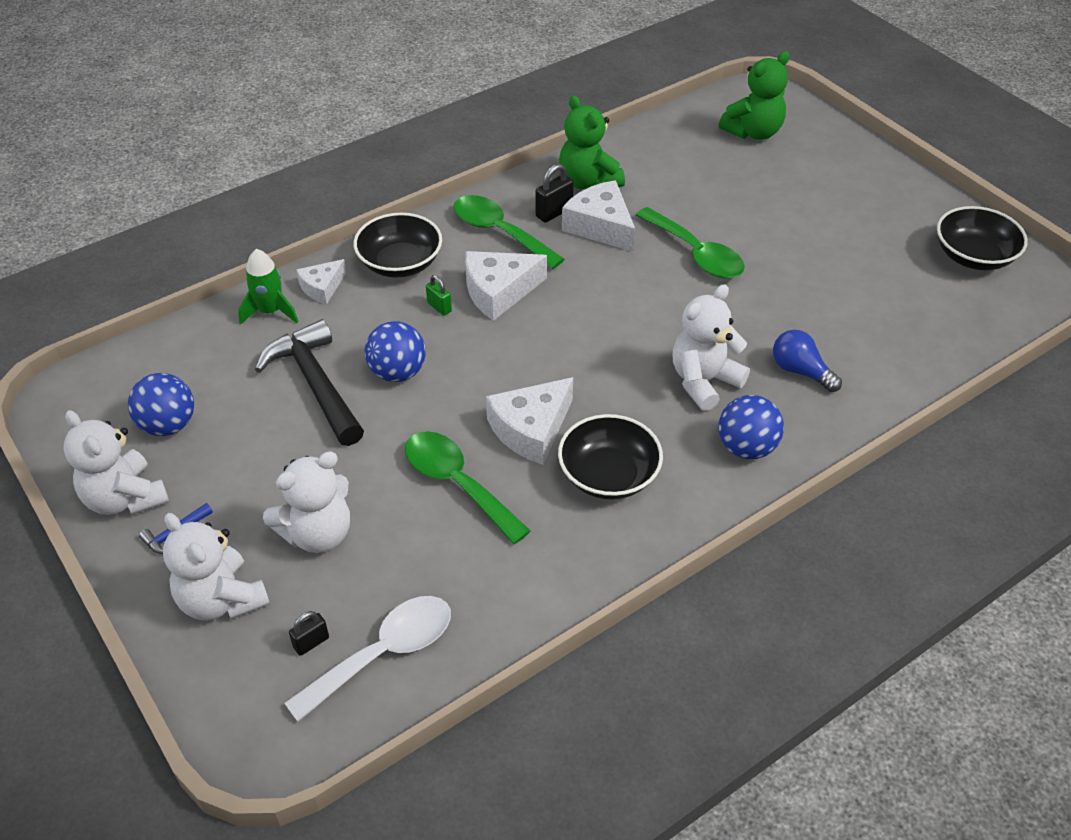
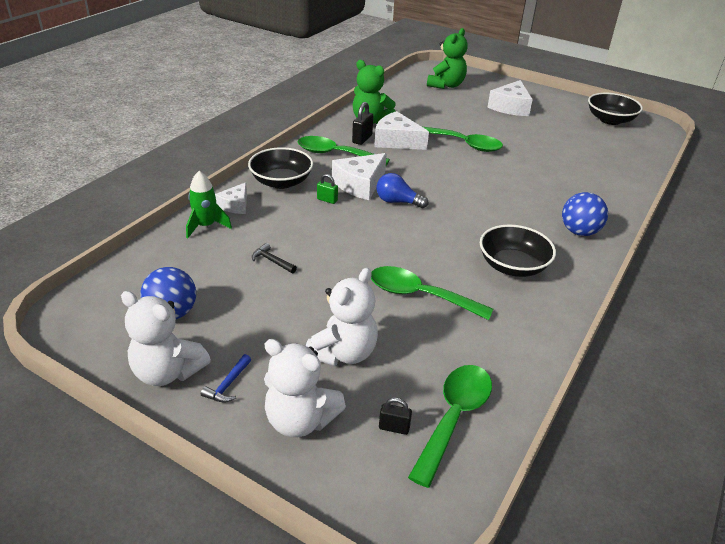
camera: 25 degrees left, 10 degrees down
(311, 642) = (394, 428): black padlock -> black padlock turned 75 degrees clockwise
(315, 383) = (272, 261): black hammer -> black hammer, size x0.41
(383, 654) = (454, 418): white spoon -> green spoon
(397, 372) = (326, 241): blue ball -> none
(531, 429) = (442, 253): white cheese -> white cheese (510, 107)
(704, 381) = (524, 204): white teddy bear -> none
(800, 371) = (573, 188): blue light bulb -> blue light bulb (397, 202)

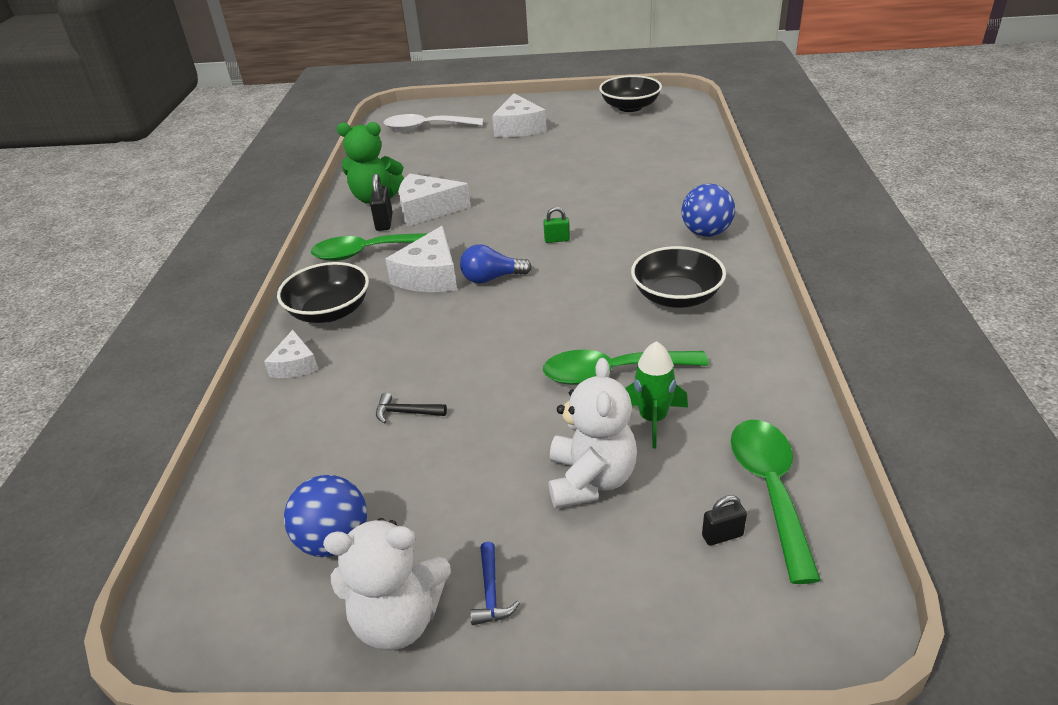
camera: 25 degrees left, 0 degrees up
(206, 226) = (279, 408): green rocket -> green rocket (653, 419)
(300, 420) = (615, 586): white teddy bear -> none
(327, 200) = (407, 310): green padlock -> green padlock (557, 240)
(446, 85) = (426, 127): green teddy bear -> white spoon
(463, 144) = (505, 185): green spoon -> none

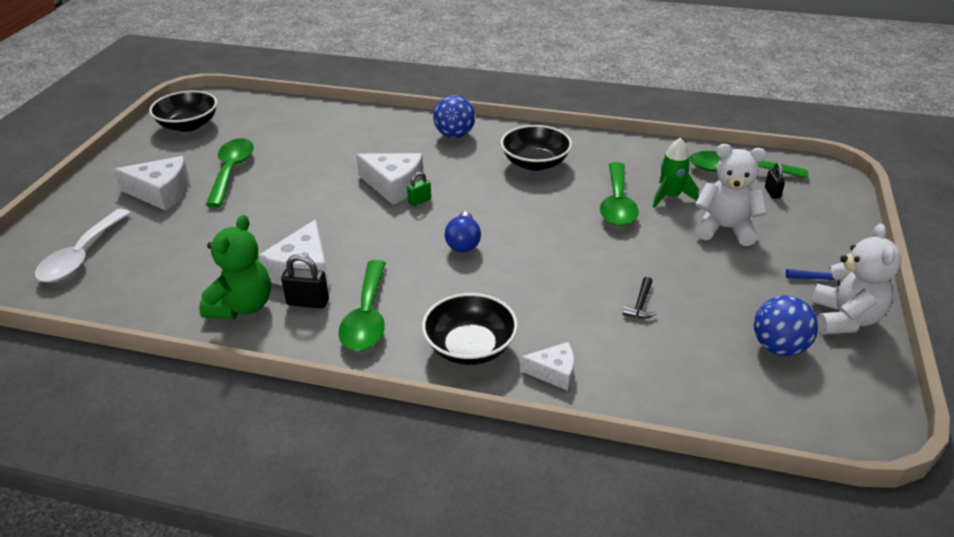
camera: 80 degrees left, 0 degrees up
(430, 276) = (439, 277): white cheese -> white cheese (394, 185)
(557, 240) = (419, 201): green padlock -> green padlock turned 45 degrees clockwise
(564, 143) = (231, 171): none -> green spoon

